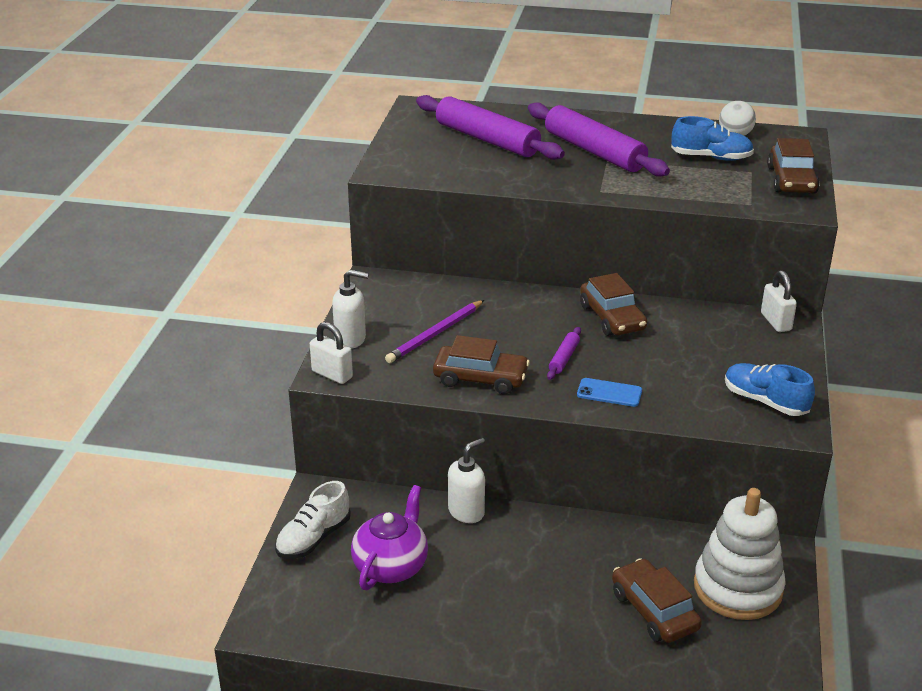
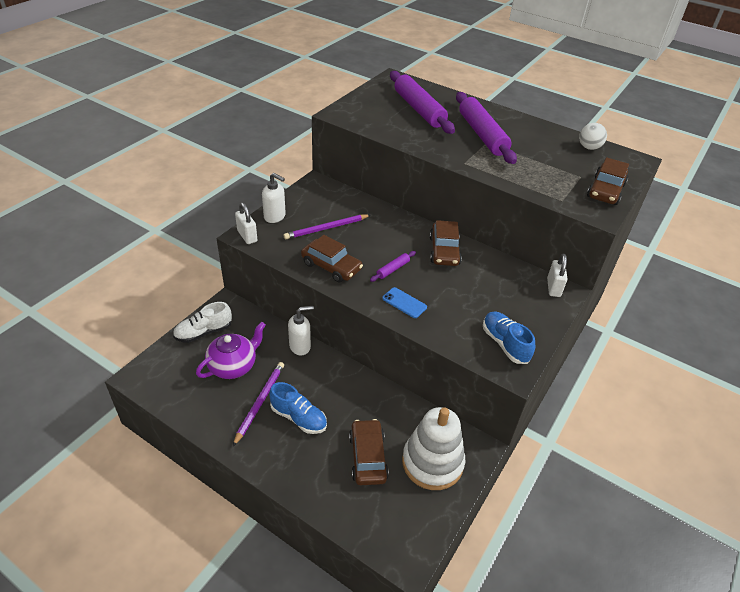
camera: 20 degrees right, 10 degrees up
(463, 598) = (259, 402): none -> purple pencil
(711, 157) = (559, 159): blue shoe -> blue shoe (298, 417)

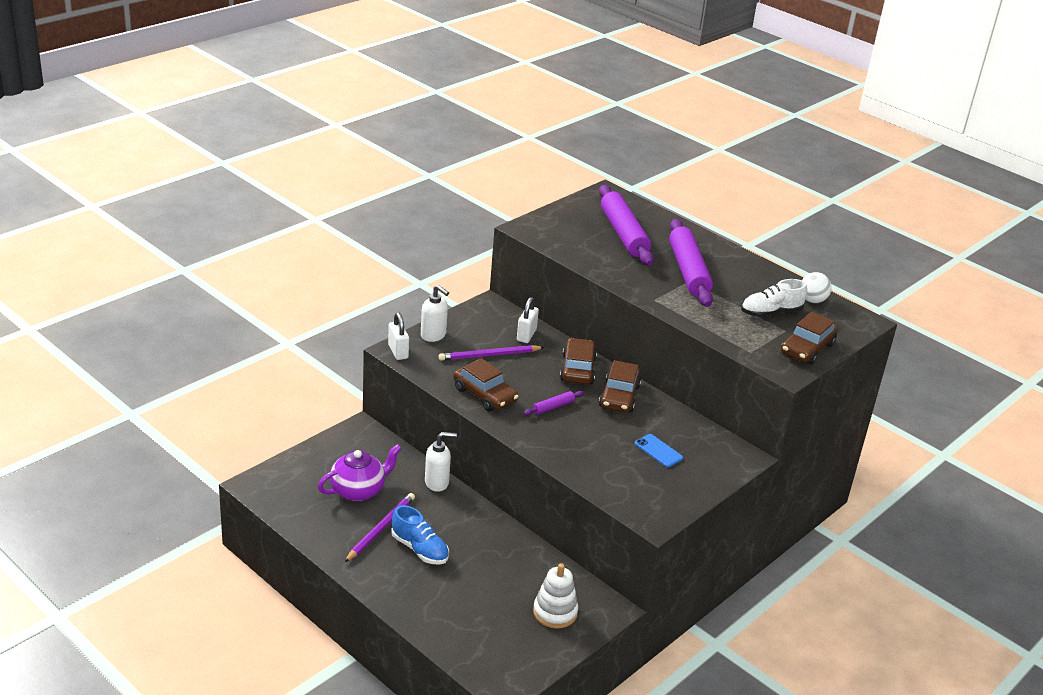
camera: 10 degrees right, 10 degrees down
(203, 332) = (331, 453): white shoe -> white shoe (771, 313)
(367, 457) = (485, 596): brown car -> brown car (577, 369)
(404, 303) = (556, 441): blue phone -> blue phone (658, 451)
(432, 462) = (555, 612): white stacking toy -> white stacking toy, size x0.66
(505, 344) = (654, 495): blue shoe -> none
(553, 287) = (733, 451): white padlock -> white padlock (526, 335)

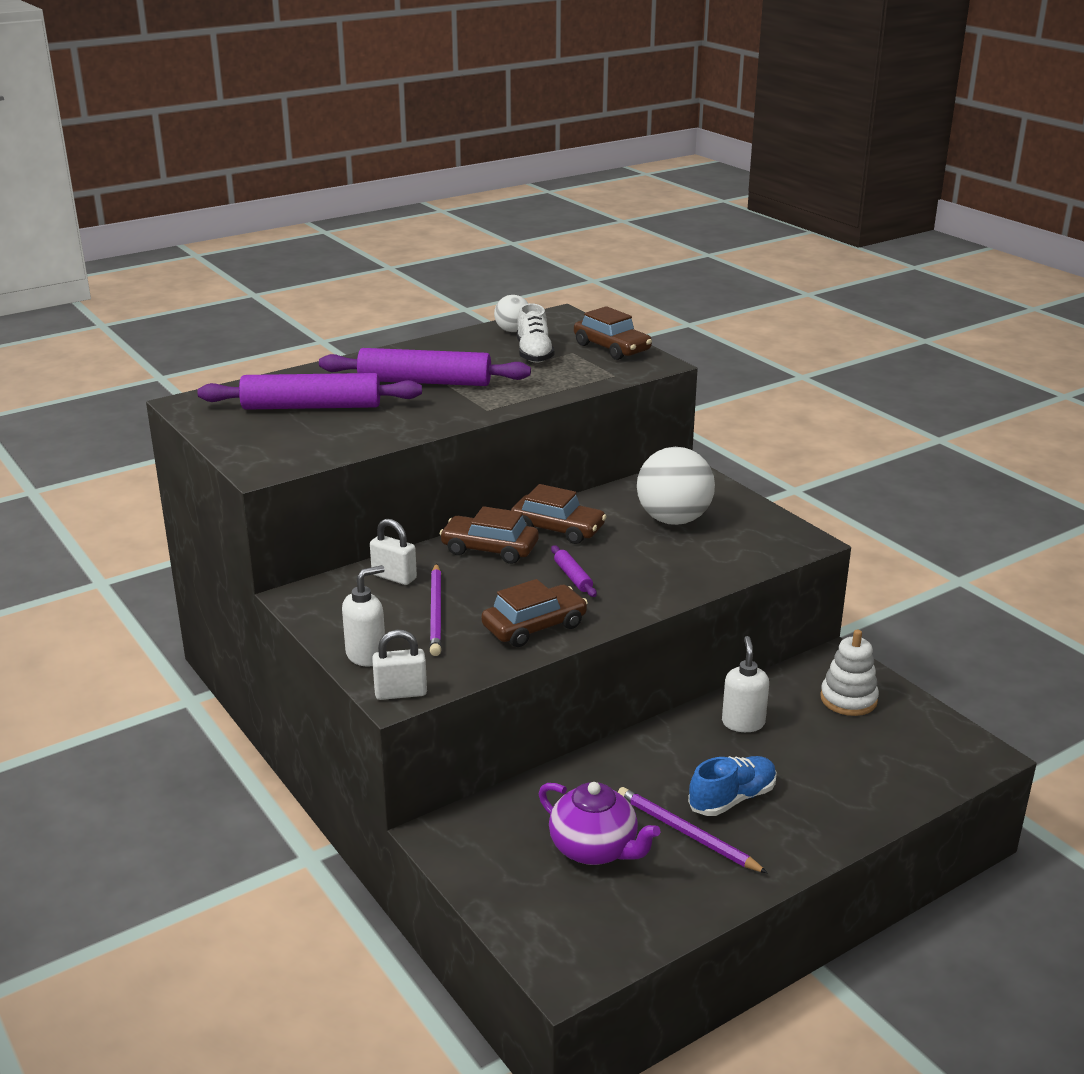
camera: 75 degrees left, 5 degrees down
(359, 490) = (595, 849): purple teapot -> purple teapot turned 150 degrees clockwise
(437, 483) = (587, 768): white soap dispenser -> white soap dispenser (743, 723)
(658, 451) = (673, 520): blue phone -> white ball

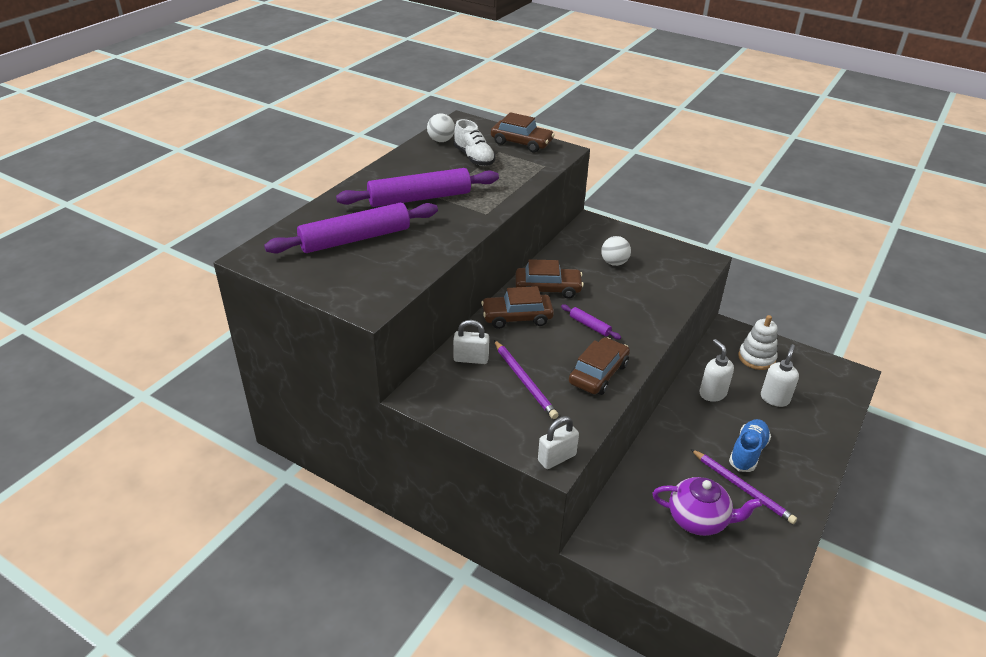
camera: 25 degrees left, 10 degrees up
(366, 655) = (507, 433): white soap dispenser -> white soap dispenser (774, 398)
(673, 520) = (614, 263): white ball -> white ball, size x0.54
(687, 833) = (742, 487): purple pencil -> purple pencil turned 150 degrees counterclockwise

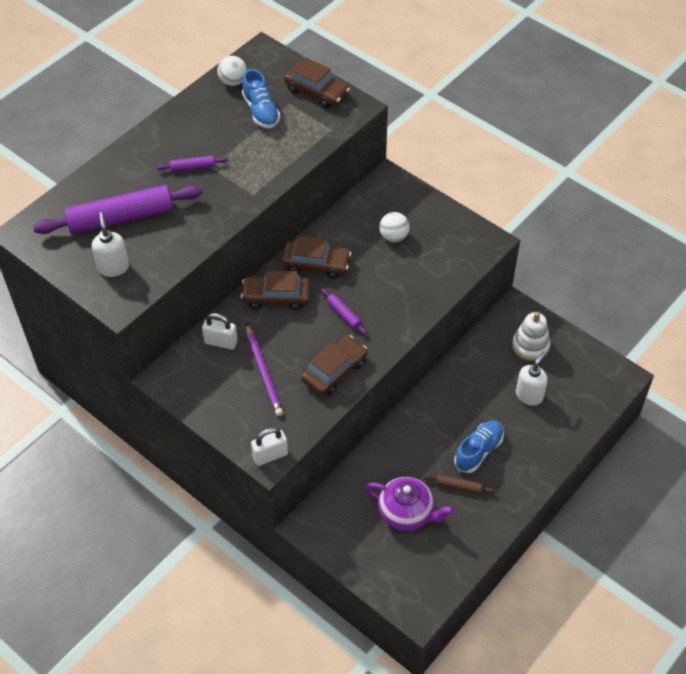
camera: 10 degrees right, 15 degrees up
(420, 198) = (192, 167): purple rolling pin -> purple rolling pin, size x0.43
(474, 158) = (261, 111): white shoe -> blue shoe
(712, 393) = (469, 383): white soap dispenser -> white soap dispenser (113, 267)
(742, 487) = (458, 486): purple pencil -> brown rolling pin

